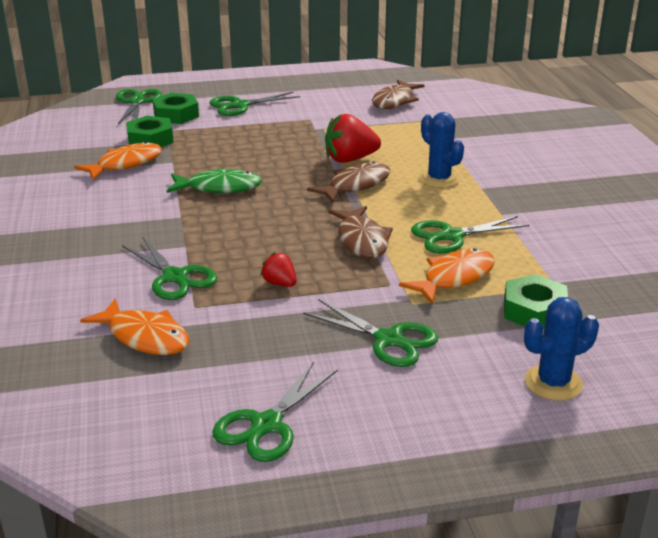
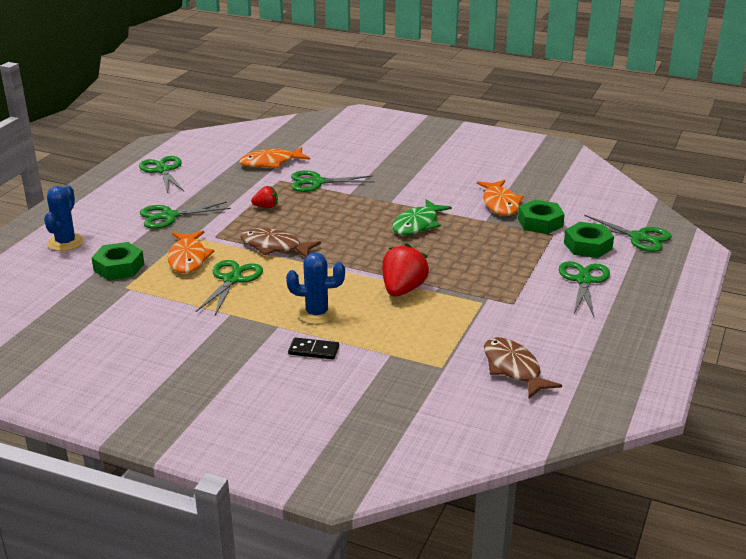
camera: 125 degrees right, 0 degrees up
(355, 185) = (354, 274): brown fish -> none
(487, 163) = (313, 351): none -> black domino

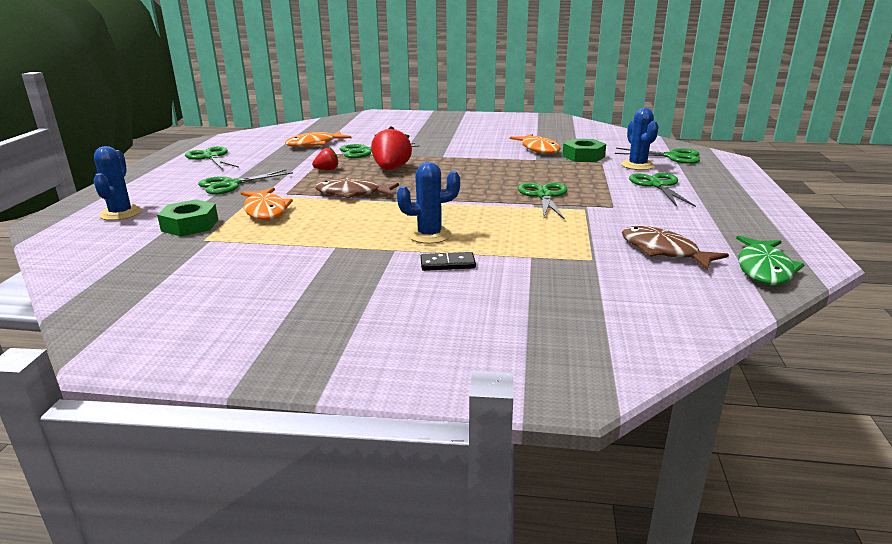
camera: 15 degrees left, 5 degrees down
(232, 279) = (322, 220): green scissors -> green scissors (544, 196)
(403, 290) = (502, 209): red strawberry -> red strawberry (391, 169)
(417, 224) = (478, 167): green fish -> green fish (764, 269)
(587, 246) = (637, 165): green nut -> blue cactus

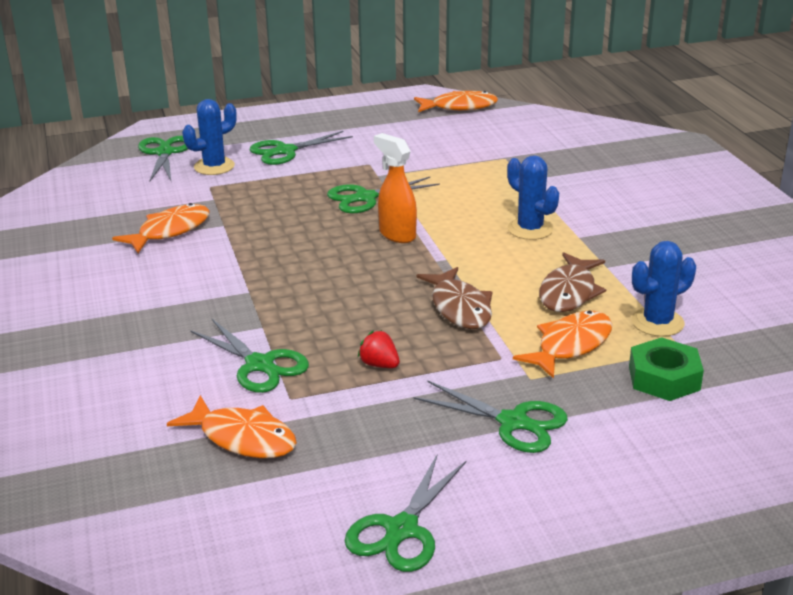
camera: 115 degrees left, 5 degrees up
(121, 213) = (699, 459): blue cactus -> blue cactus (657, 322)
(391, 169) = (339, 312): red strawberry -> none
(447, 264) = (579, 207): black domino -> none
(472, 195) = (397, 234): none -> orange spray bottle
(583, 156) = (191, 199): green nut -> none
(663, 251) = (461, 136): brown fish -> brown fish (569, 292)
(764, 269) = (459, 107): green fish -> orange fish

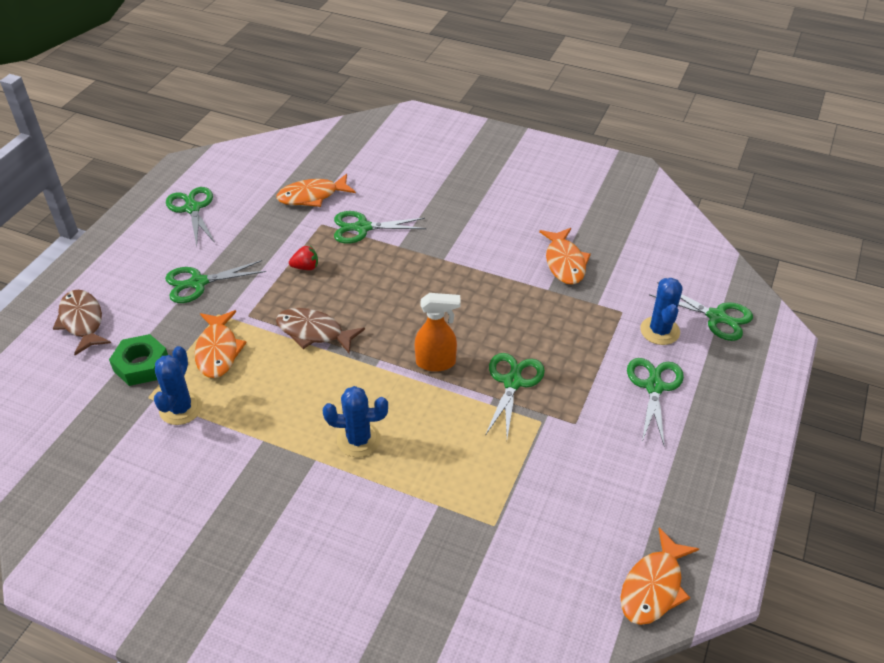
camera: 130 degrees right, 15 degrees up
(569, 292) = (263, 394): brown fish -> brown fish (82, 322)

